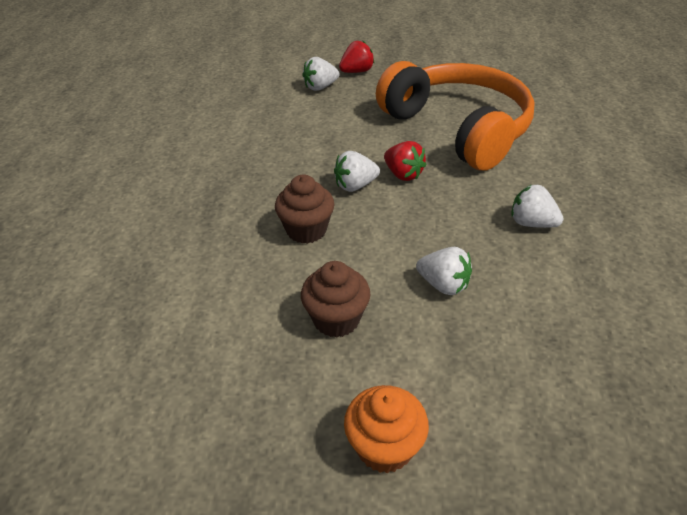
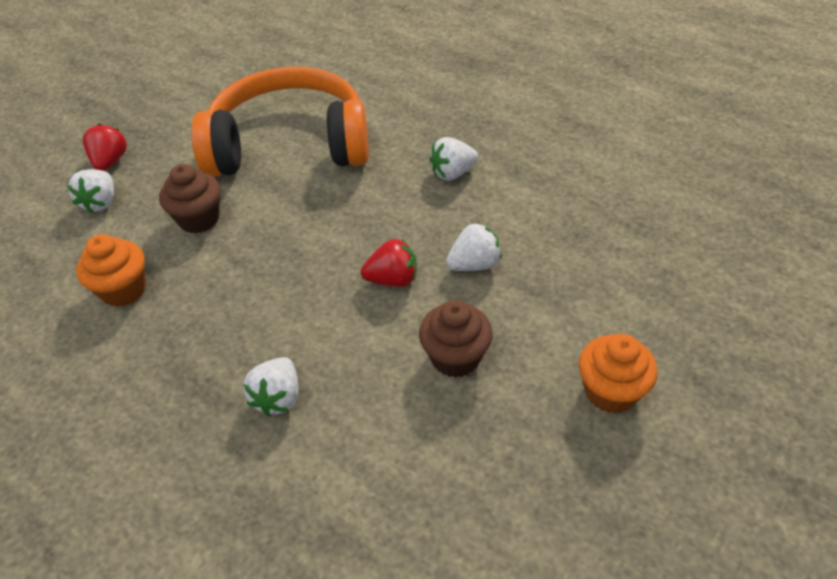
camera: 55 degrees left, 5 degrees up
(261, 133) = (124, 290): none -> orange cupcake
(306, 230) = (320, 324): brown cupcake -> brown cupcake (199, 219)
(355, 185) = (293, 256): white strawberry -> white strawberry (278, 398)
(403, 174) = (313, 215): red strawberry -> red strawberry (392, 279)

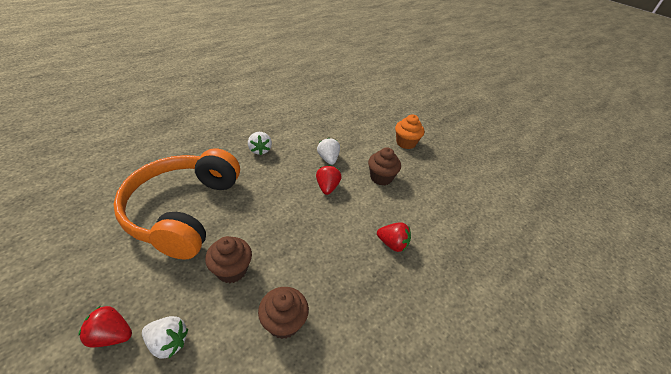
camera: 85 degrees left, 5 degrees down
(124, 290) = (284, 322): orange cupcake -> brown cupcake
(278, 398) = (392, 244): white strawberry -> red strawberry

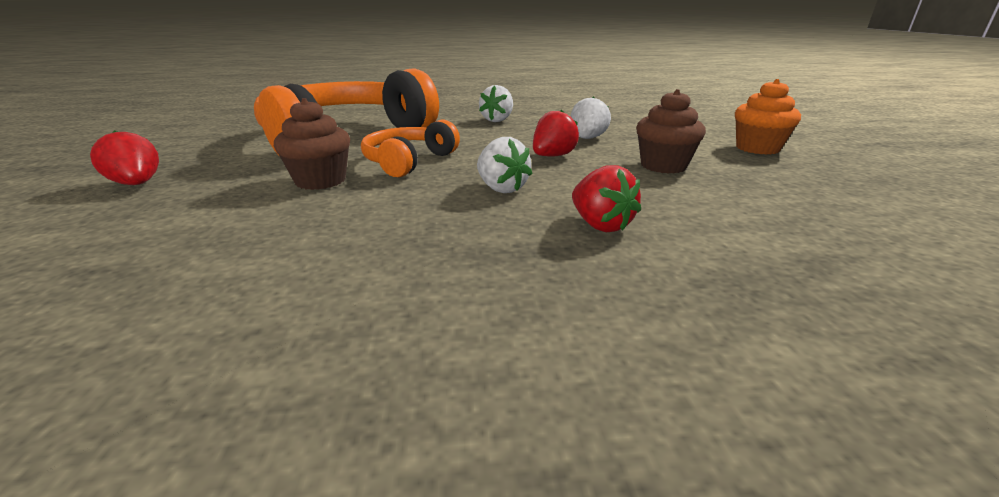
camera: 40 degrees right, 15 degrees down
(168, 342) = (164, 205): white strawberry -> white strawberry (501, 188)
(259, 225) = (409, 161): none -> orange headphones
(284, 322) = (302, 237): brown cupcake -> none

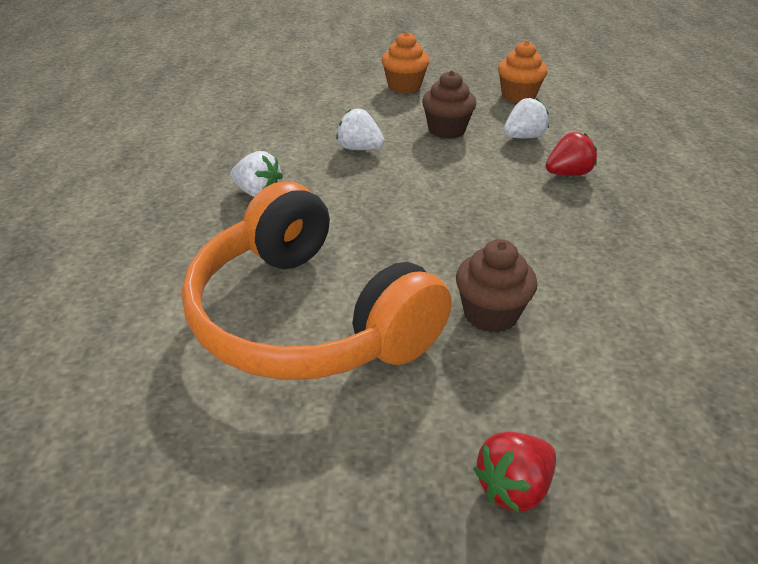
camera: 85 degrees left, 10 degrees up
(409, 161) = (426, 257): orange headphones -> none
(501, 188) = (504, 206): white strawberry -> white strawberry (523, 137)
(552, 156) = (416, 173): red strawberry -> none
(833, 203) = (518, 96): none -> orange cupcake

